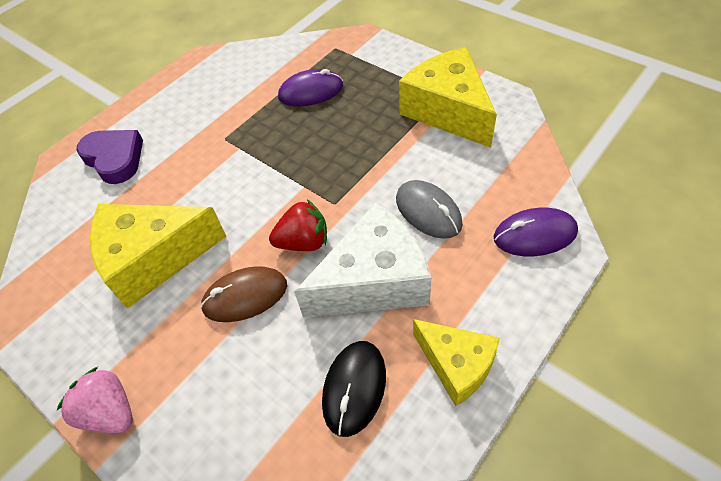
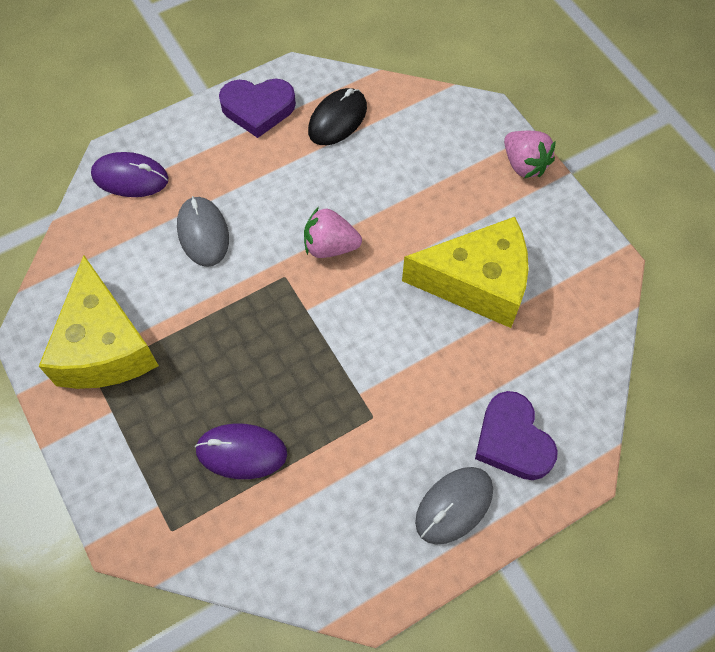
camera: 165 degrees left, 10 degrees up
(155, 113) = (454, 506): none -> grey mouse
(245, 296) = (399, 215): brown mouse -> none
(304, 242) = (330, 246): red strawberry -> pink strawberry
(374, 281) = (285, 188): white cheese -> none
(456, 365) = (258, 109): yellow cheese -> purple heart

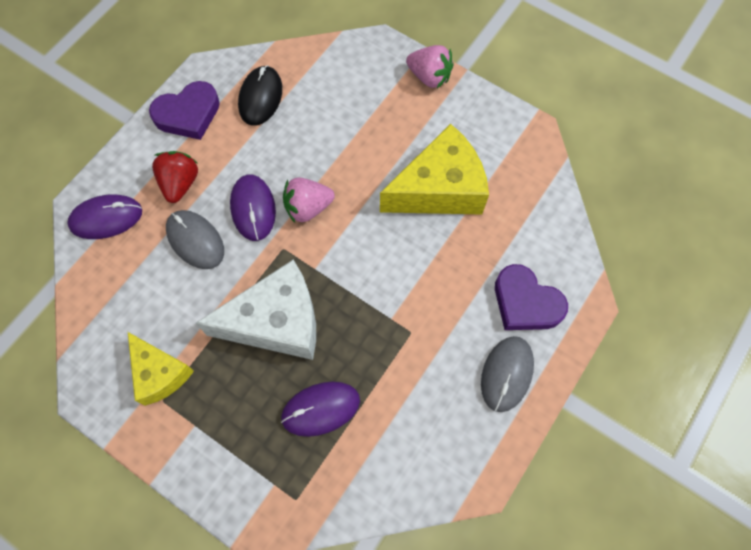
camera: 25 degrees left, 5 degrees up
(104, 346) = (159, 373): yellow cheese -> yellow cheese, size x0.62
(216, 172) = (180, 183): none -> red strawberry
(241, 346) = (276, 322): none -> white cheese
(275, 225) = (253, 208): none -> purple mouse

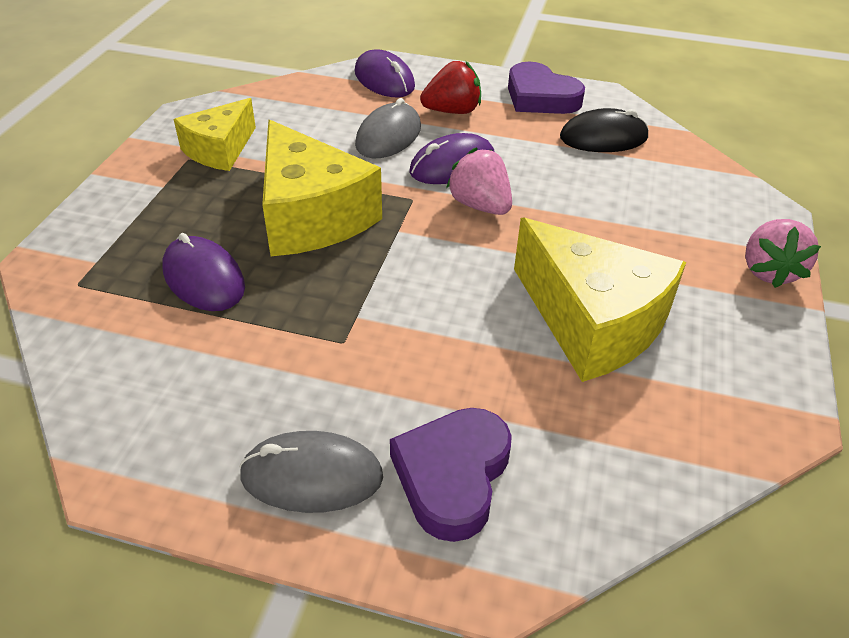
camera: 70 degrees right, 25 degrees down
(276, 322) = (311, 216): white cheese -> yellow cheese

